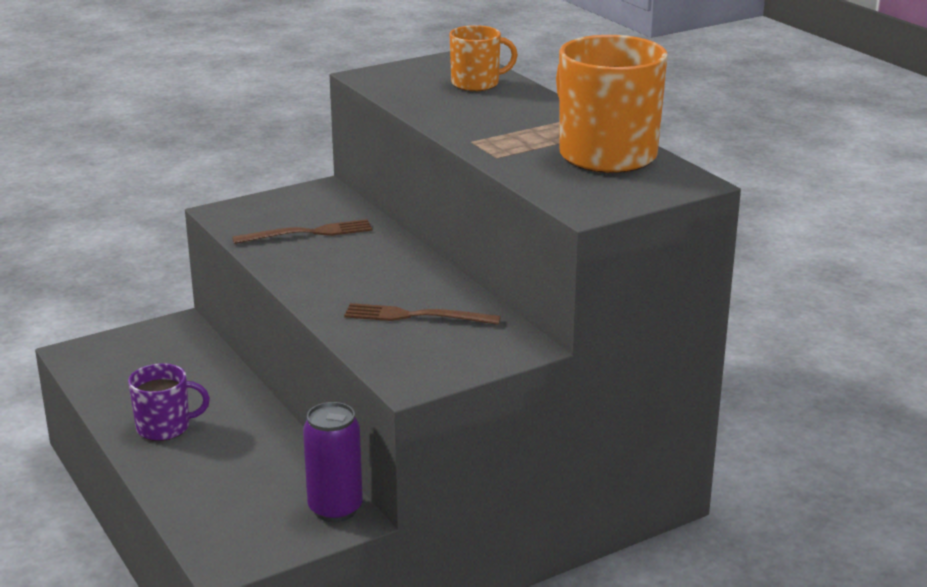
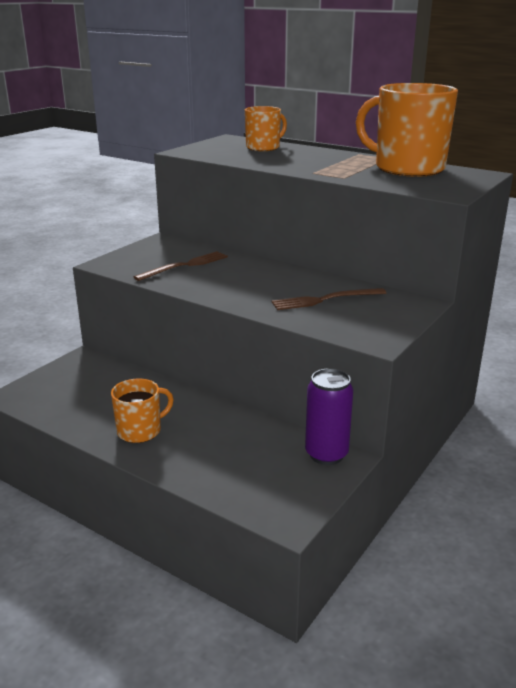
camera: 25 degrees left, 0 degrees up
(165, 427) = (140, 431): purple mug -> orange mug

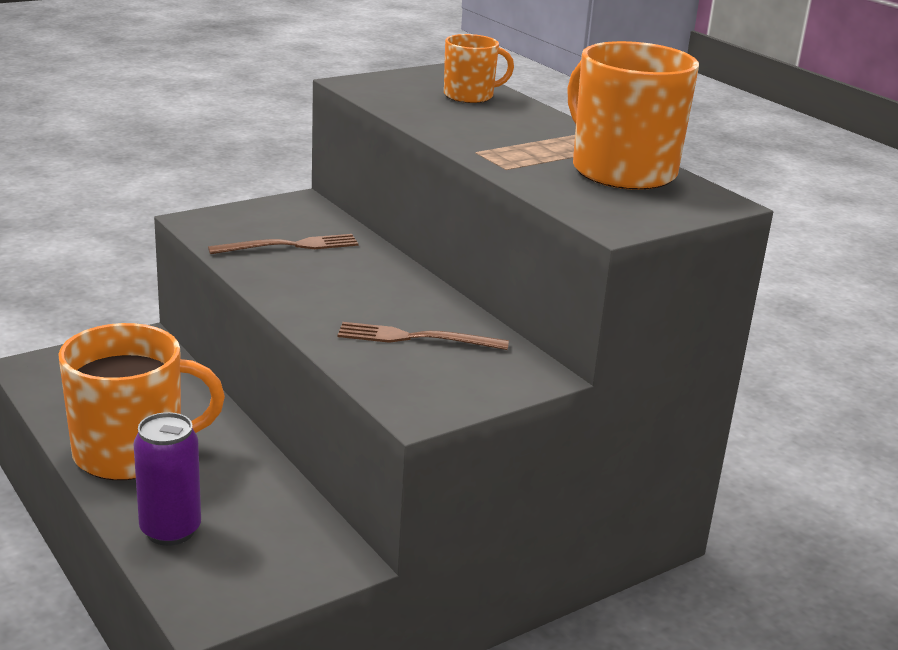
camera: 20 degrees right, 0 degrees up
(140, 431) = (131, 452): orange mug -> orange mug, size x1.82
(326, 454) = (326, 550): purple can -> purple can (170, 530)

